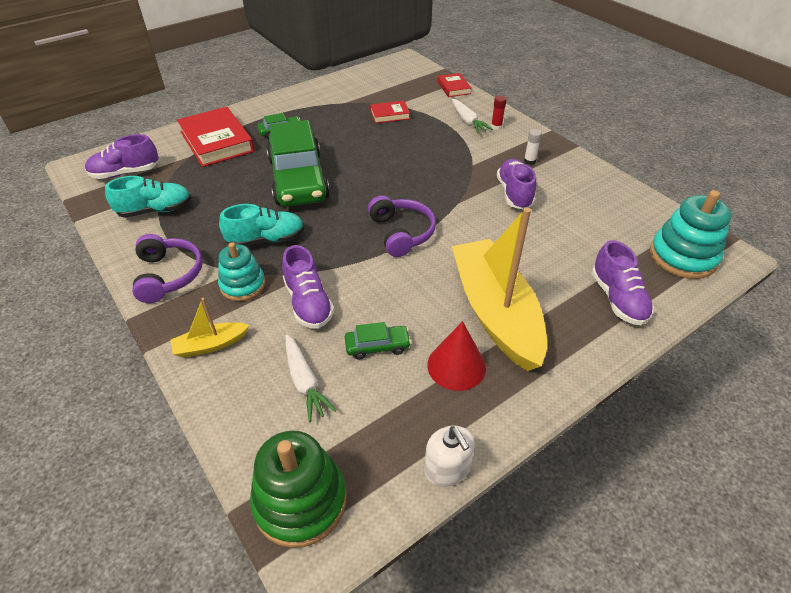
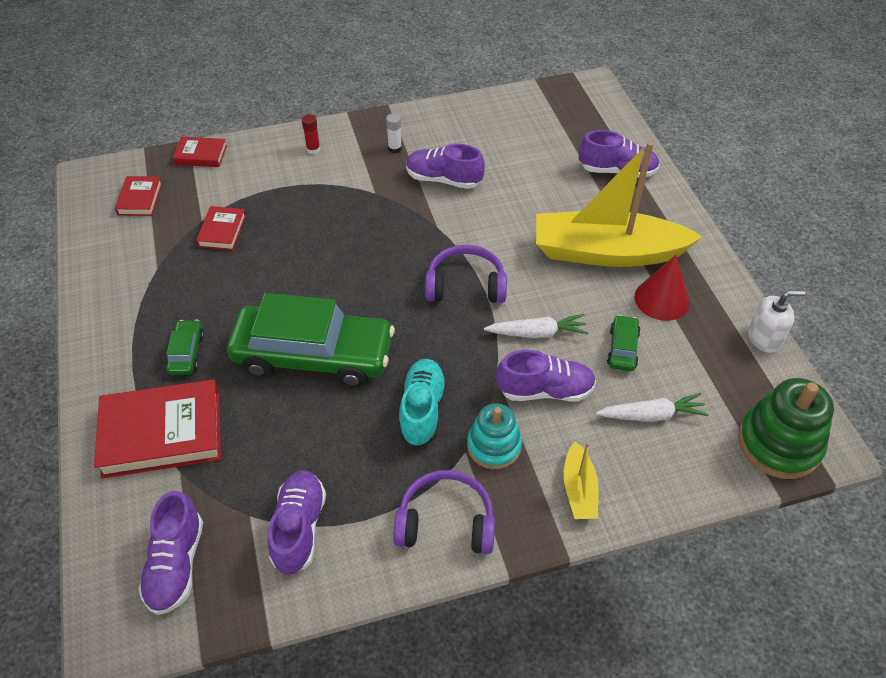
camera: 70 degrees left, 5 degrees up
(155, 210) = (299, 528): turquoise shoe -> purple shoe
(398, 80) = (140, 199): none -> red book
(467, 121) = (286, 168): white carrot -> white carrot (537, 333)
(682, 257) = (582, 112): turquoise stacking toy -> none

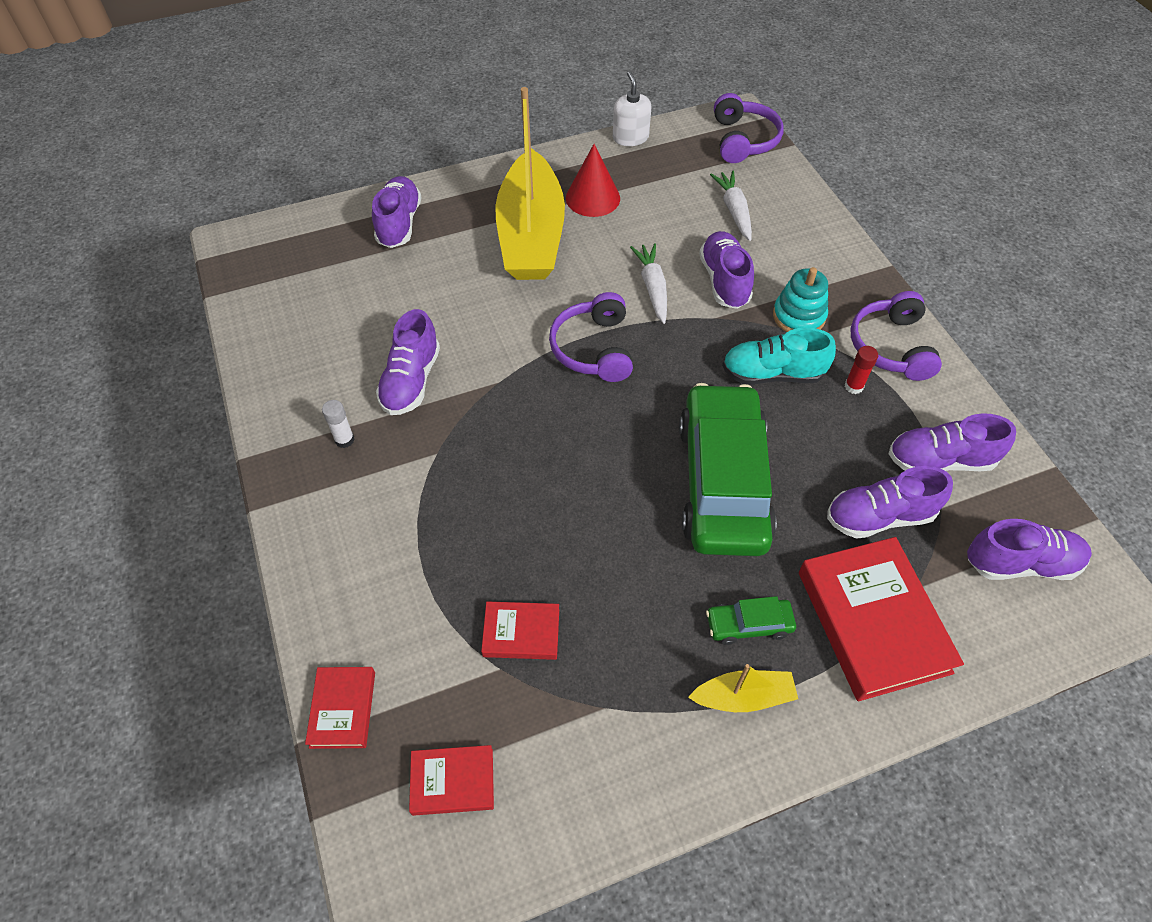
camera: 95 degrees left, 5 degrees up
(253, 461) = (879, 516): none -> purple shoe
(313, 149) = (339, 542): red glue stick -> red glue stick (853, 386)
(579, 489) = (826, 258): yellow boat -> yellow boat (743, 696)
(622, 348) = (660, 226): green car -> none
(779, 443) = (743, 140): green stacking toy -> purple headphones

